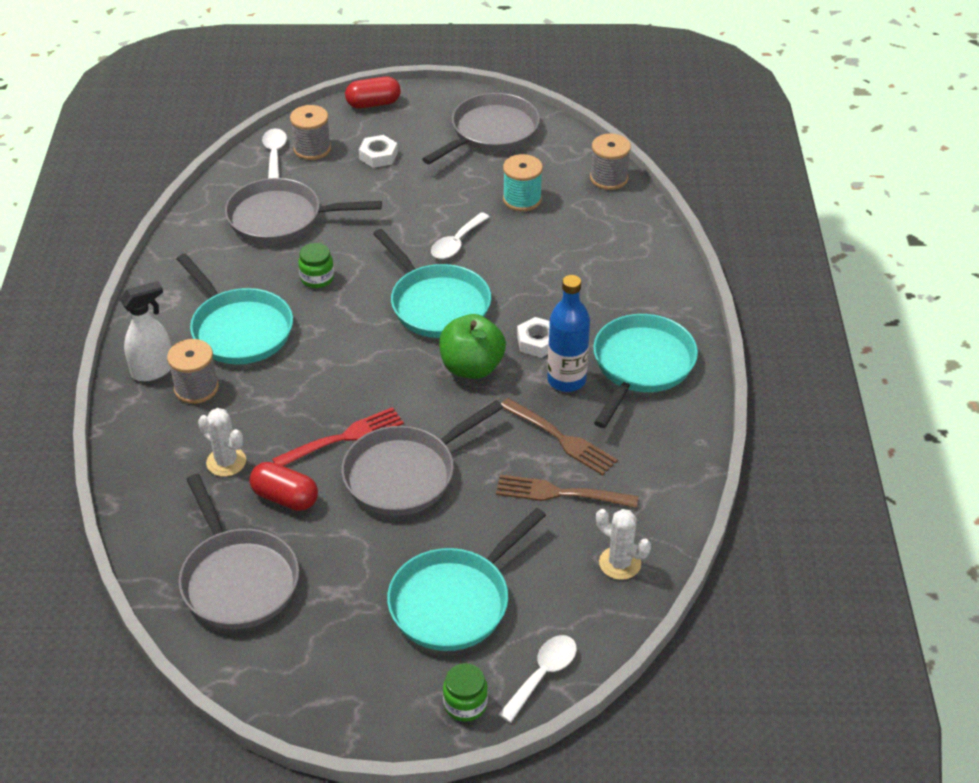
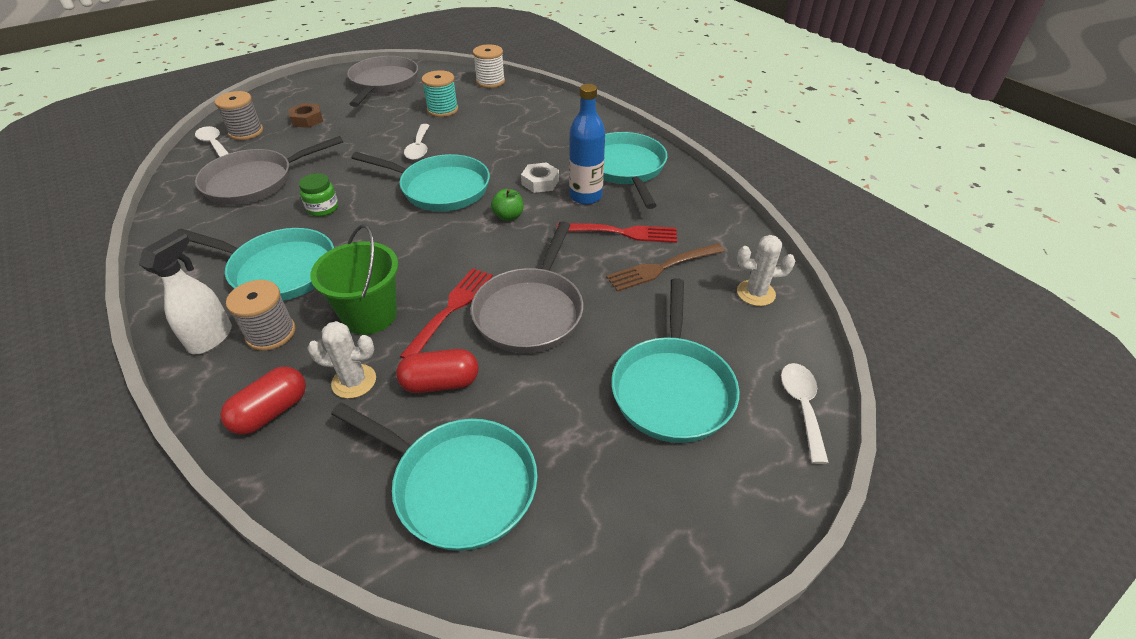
camera: 35 degrees left, 0 degrees up
(238, 579) = (458, 484): grey pan -> turquoise pan
(278, 410) = (370, 315): none -> green bucket
(373, 104) = (276, 93): red capsule -> red capsule (271, 412)
(378, 156) = (307, 120): white nut -> brown nut
(465, 704) = (775, 471): green jar -> none
(472, 367) = (508, 216): green apple -> green apple, size x0.54
(560, 438) = (621, 233): brown fork -> red fork
(609, 178) = (490, 81): grey spool -> white spool

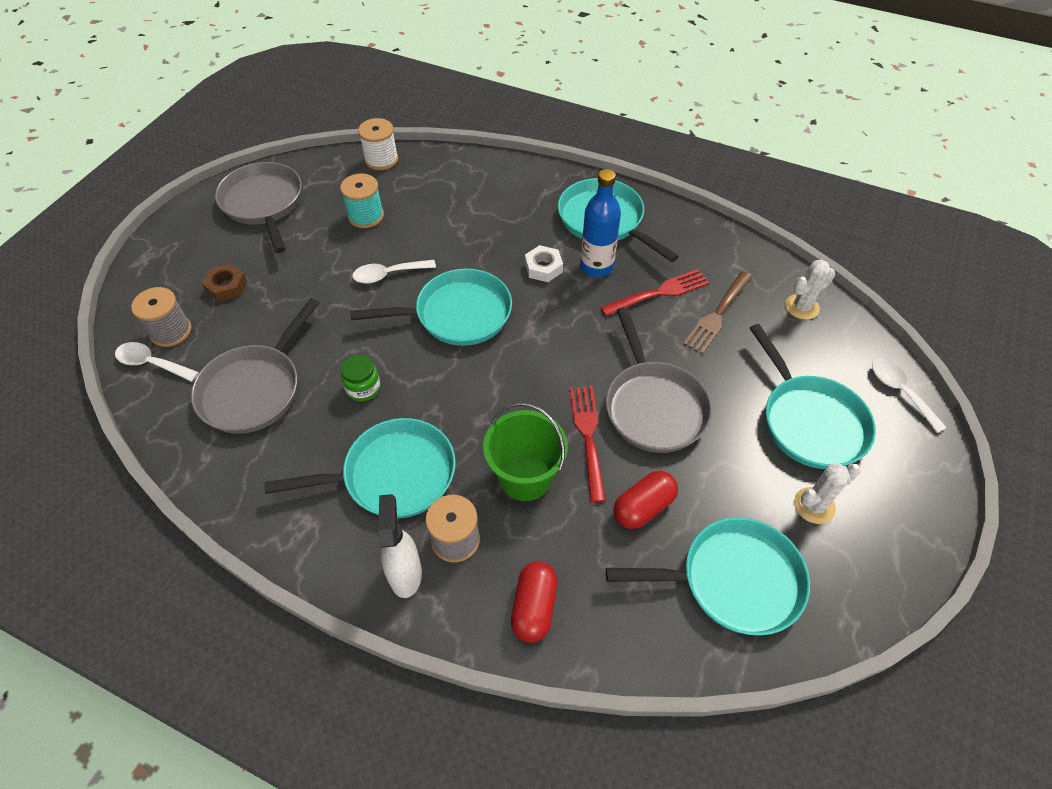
camera: 30 degrees left, 10 degrees up
(354, 381) = (574, 543): white cactus -> white cactus (814, 505)
(419, 148) = (388, 274): white spoon -> white spoon turned 105 degrees clockwise
(508, 216) = (549, 318): green apple -> none

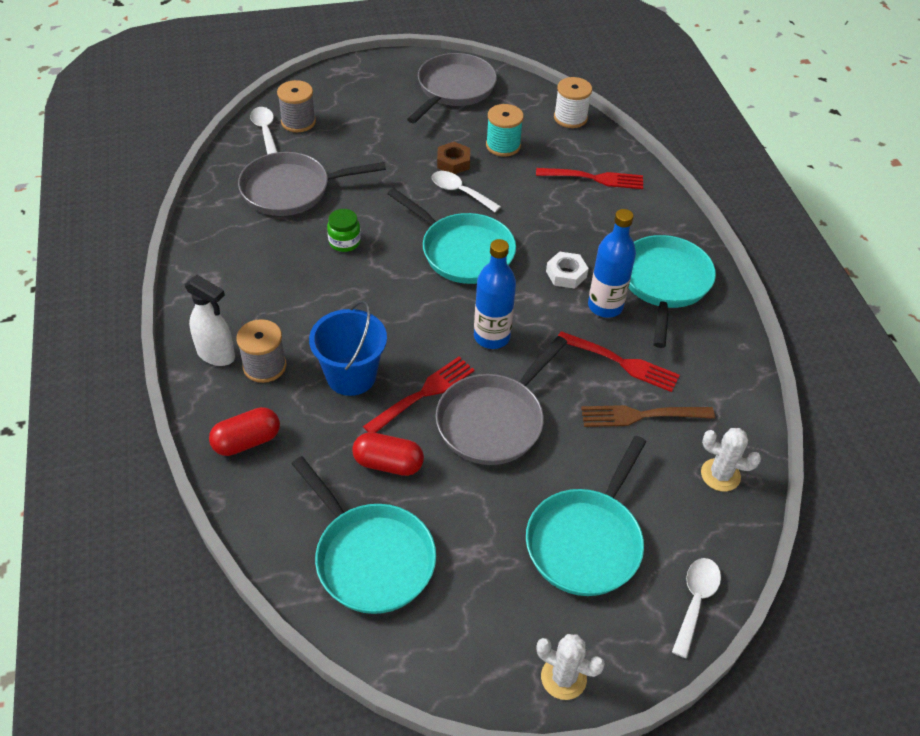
camera: 50 degrees right, 5 degrees down
(226, 286) = (361, 121): brown nut -> brown nut (453, 162)
(393, 475) = (287, 301): turquoise pan -> none
(405, 573) = (216, 355): white spray bottle -> white spray bottle turned 75 degrees clockwise
(460, 189) = (593, 178): none -> red fork
(525, 477) = (351, 376): green bucket -> blue bucket
(566, 353) = (491, 337): none -> blue bottle
(814, 505) = (495, 584): white cactus -> white cactus (563, 678)

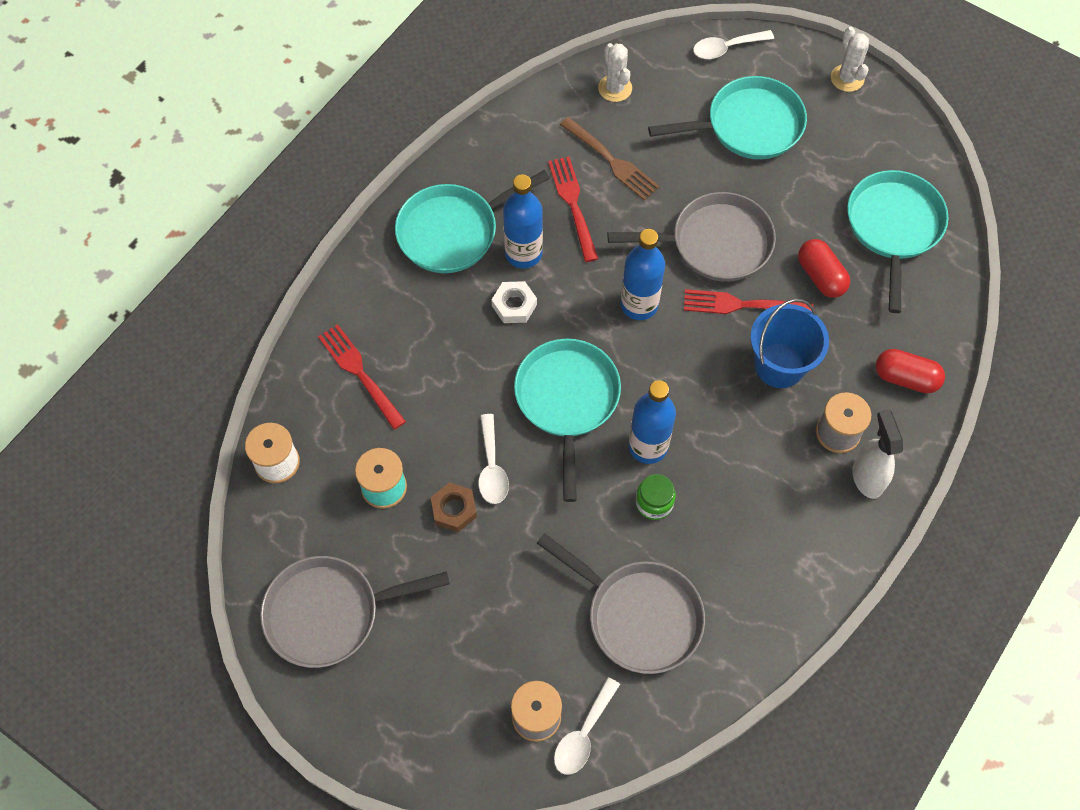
camera: 130 degrees left, 15 degrees up
(383, 265) = (648, 446): none -> blue bottle

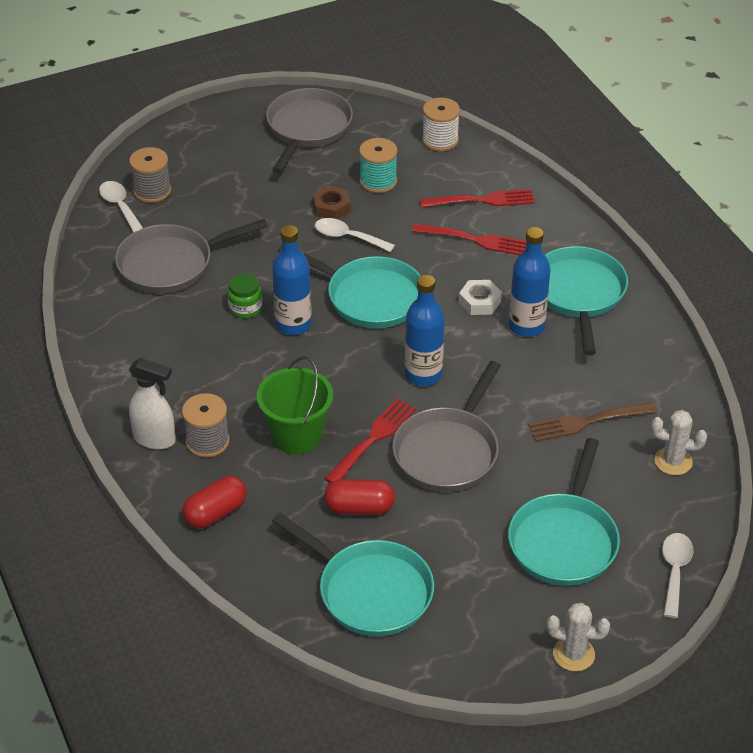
camera: 120 degrees right, 20 degrees down
(573, 205) = (555, 377): red fork -> red fork (474, 240)
(779, 365) = (296, 435): blue bucket -> green bucket

